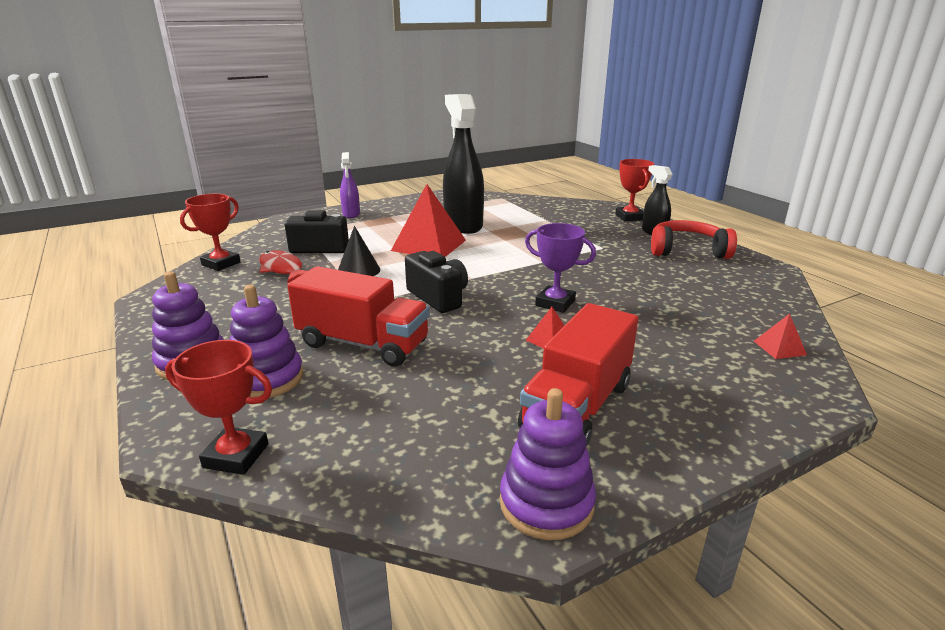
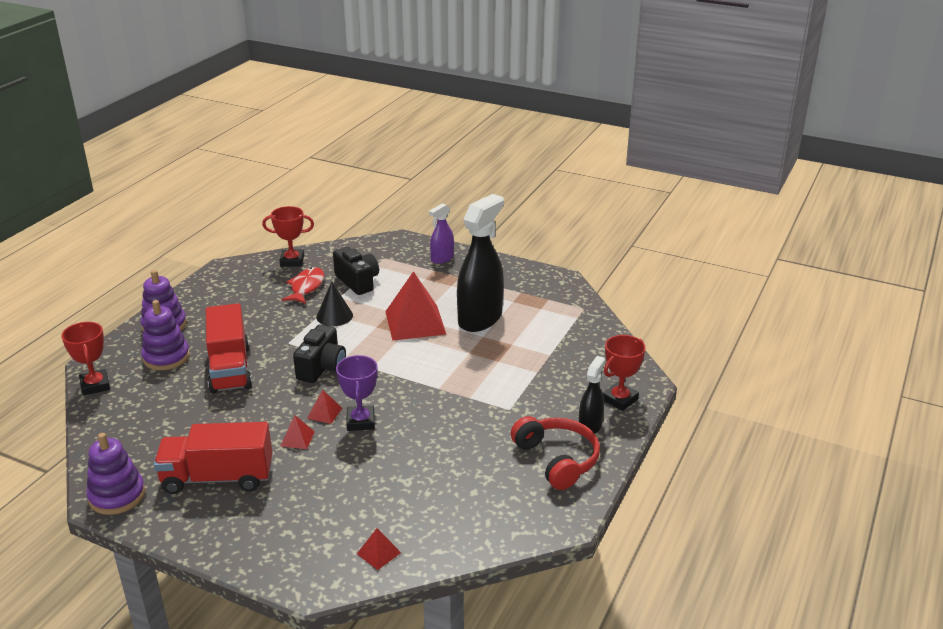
camera: 55 degrees right, 5 degrees up
(520, 315) = (324, 413): none -> red pyramid

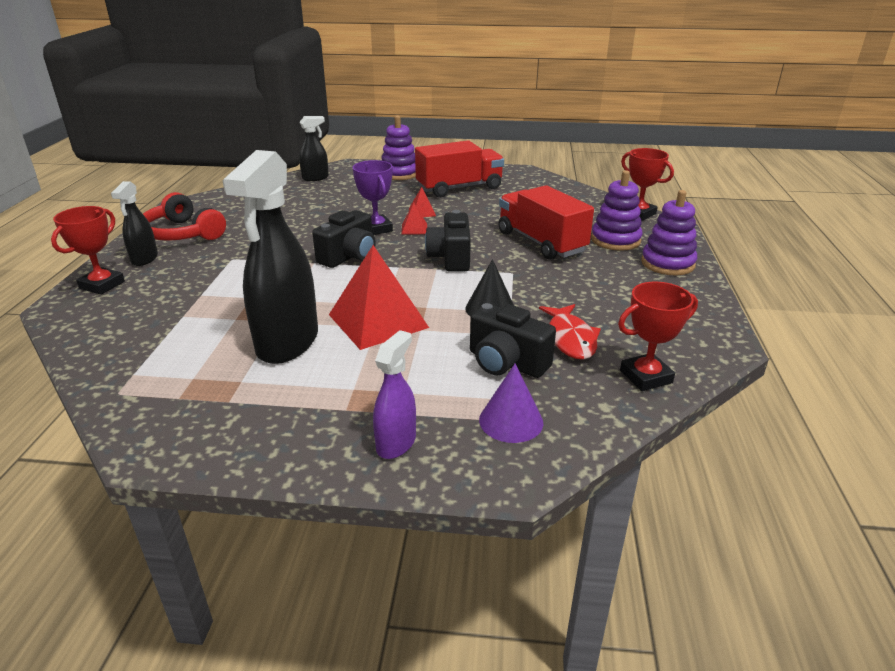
camera: 160 degrees right, 0 degrees up
(117, 496) = (516, 173): purple stacking toy -> purple stacking toy (399, 174)
(378, 553) = (315, 178): red pyramid -> black spray bottle
(381, 256) = (511, 421): none -> purple cone
(405, 388) = (349, 256): none -> black camera

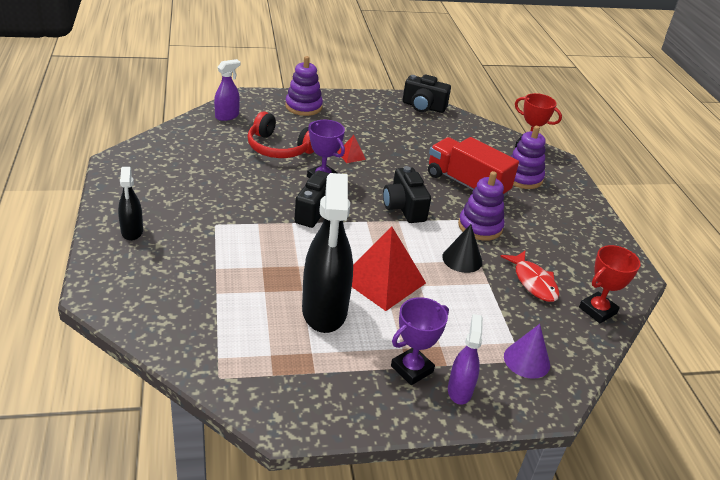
camera: 20 degrees left, 5 degrees up
(102, 285) = (115, 266): red trophy -> none
(183, 233) = (146, 197): red headphones -> red headphones (279, 148)
(315, 178) = (227, 116): black spray bottle -> purple spray bottle
(349, 412) = (412, 369): none -> purple trophy
(414, 229) = (355, 176): red pyramid -> none
(459, 188) = (367, 123): red truck -> none
(506, 363) = (499, 310): black camera -> black camera (423, 107)
(667, 263) = (570, 200): purple stacking toy -> purple stacking toy (480, 227)

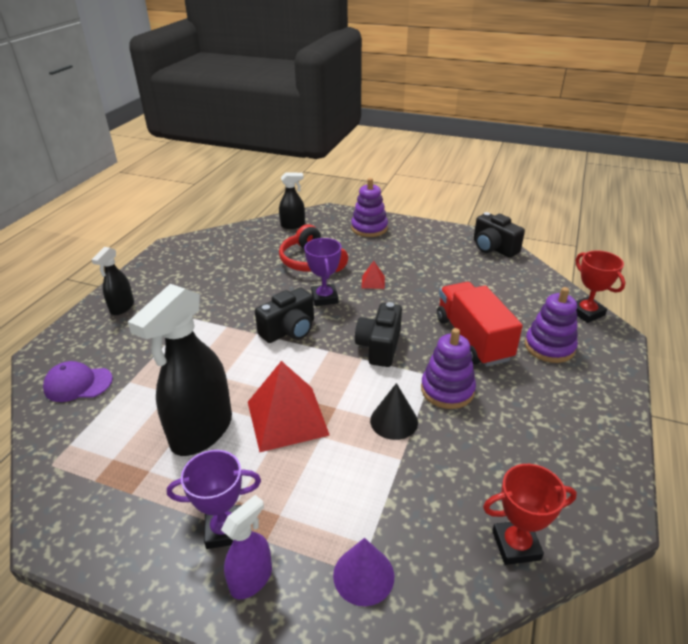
camera: 35 degrees right, 0 degrees up
(167, 309) = (78, 384): none -> purple cap
(227, 116) = (293, 225): purple spray bottle -> black spray bottle
(533, 282) = (458, 476): red fish -> none

